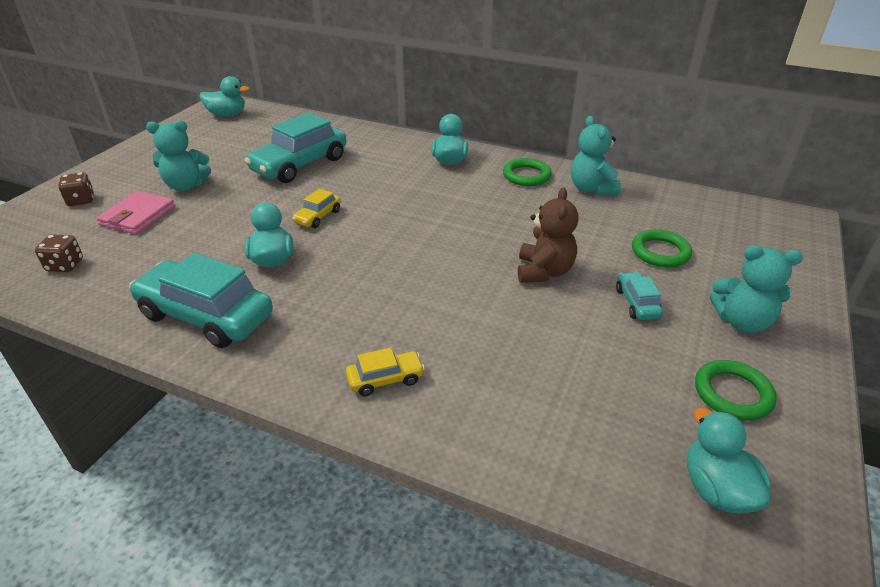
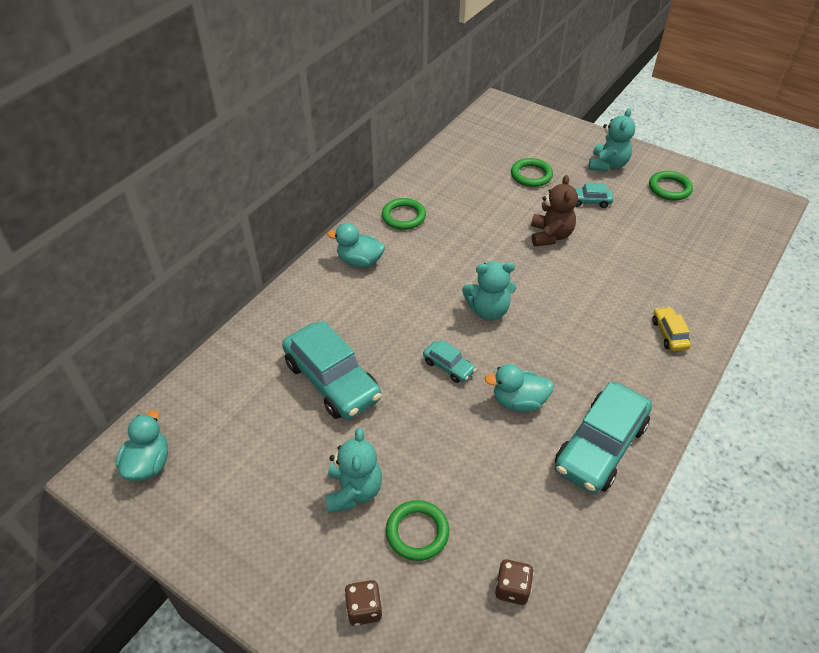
camera: 80 degrees left, 10 degrees up
(138, 216) = (417, 532): pink wallet -> green ring
(318, 217) = (448, 366): yellow car -> turquoise car
(544, 271) = (550, 236): brown teddy bear -> brown teddy bear turned 75 degrees clockwise
(591, 189) = (436, 185): turquoise teddy bear -> turquoise teddy bear (488, 310)
(716, 489) = (736, 215): turquoise duck -> none

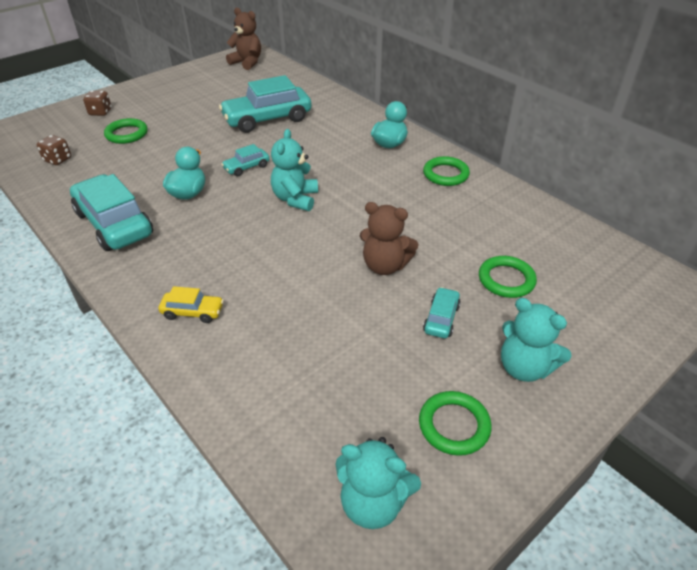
camera: 105 degrees right, 5 degrees down
(148, 464) = (247, 62): turquoise duck -> brown teddy bear
(353, 491) = (174, 117): turquoise teddy bear -> turquoise teddy bear (373, 503)

